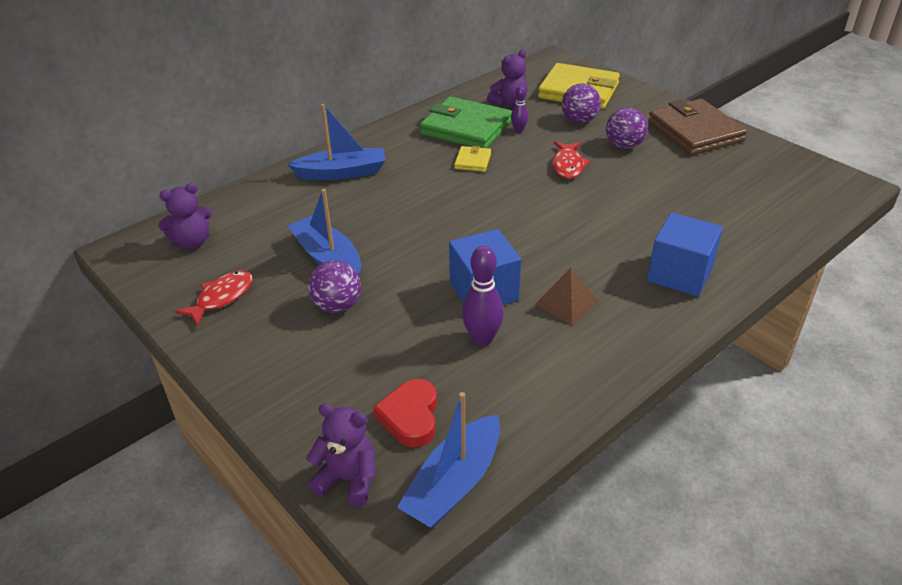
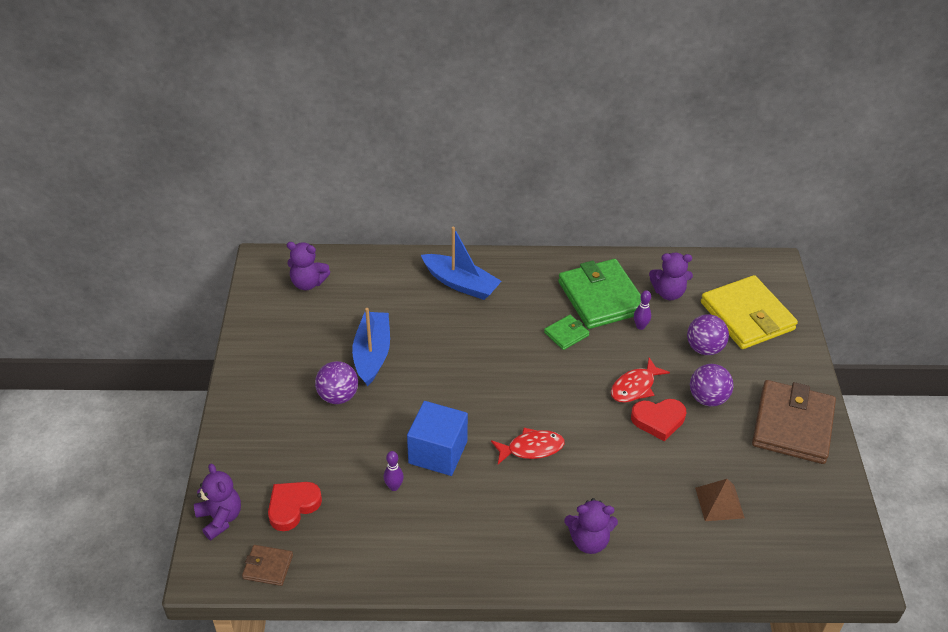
camera: 40 degrees right, 5 degrees up
(222, 297) = (281, 341): red fish -> red fish (531, 448)
(454, 483) = (268, 567): blue boat -> brown wallet
(472, 161) = (566, 334): yellow wallet -> green wallet
(482, 339) = (394, 487): purple bowling pin -> purple bowling pin, size x0.58
(567, 303) = (480, 502): brown pyramid -> brown pyramid (719, 502)
(612, 175) = (658, 420): none -> red heart
(679, 274) = (589, 541): blue cube -> purple teddy bear

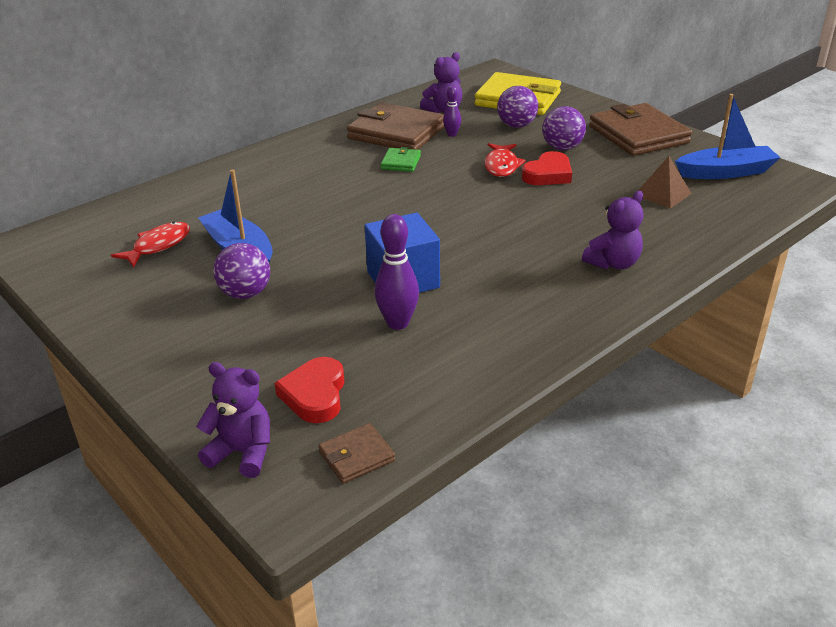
camera: 40 degrees left, 10 degrees down
(308, 283) = (96, 236): purple teddy bear -> none
(394, 487) = (398, 323): purple bowling pin -> purple bowling pin, size x1.72
(461, 284) = (261, 173): blue boat -> blue boat (725, 172)
(531, 448) = (479, 236): red fish -> red fish (158, 246)
(601, 297) = (396, 133): green wallet -> brown wallet

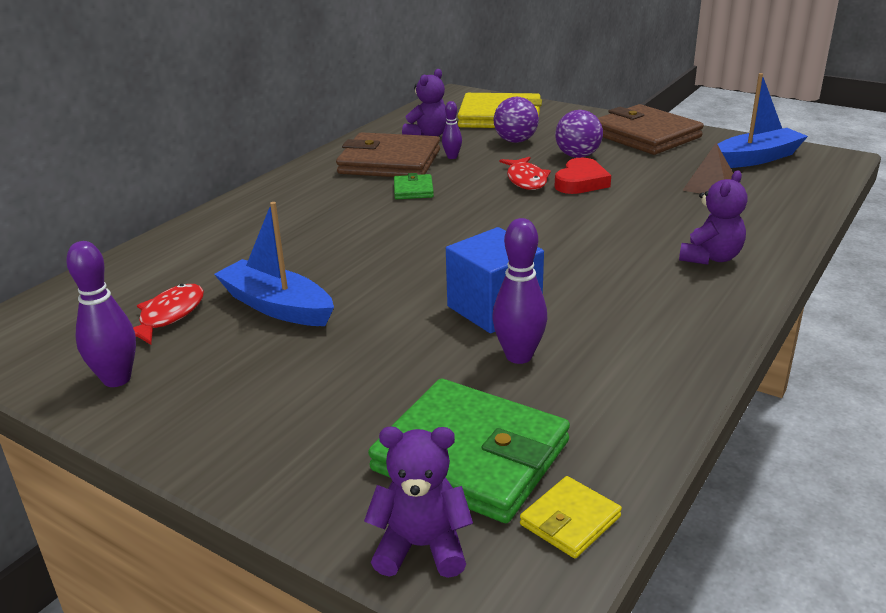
camera: 15 degrees left, 5 degrees down
(100, 290) = (117, 379): none -> purple bowling pin
(245, 294) = (312, 353): purple ball -> none
(315, 395) = (471, 456): red heart -> green wallet
(356, 456) = (570, 520): brown wallet -> yellow wallet

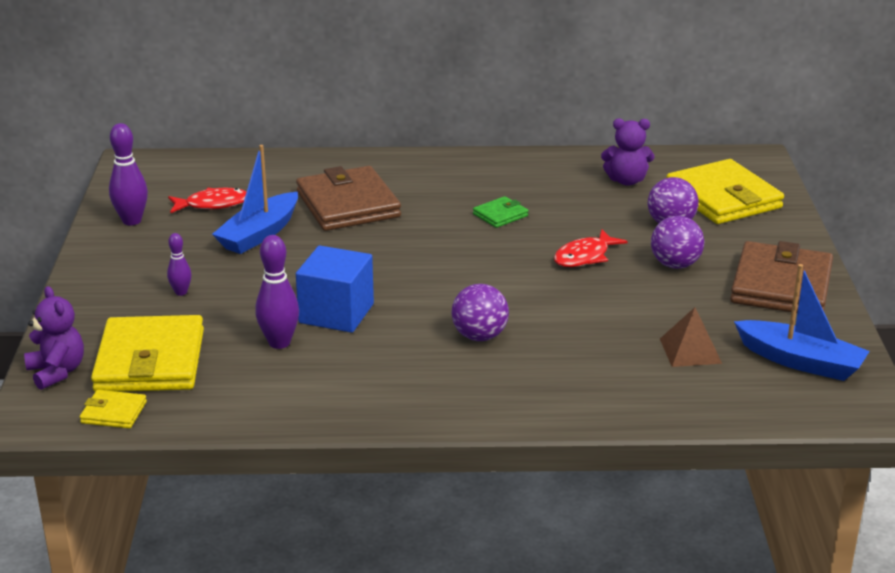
camera: 55 degrees right, 0 degrees up
(277, 306) = (259, 234): blue boat -> blue boat turned 150 degrees counterclockwise
(389, 162) = (544, 185): brown wallet -> brown wallet (348, 204)
(452, 157) = (592, 208): purple bowling pin -> purple bowling pin (181, 292)
(471, 456) = (150, 361): green wallet -> yellow wallet
(581, 182) = (613, 283): red heart -> none
(610, 254) = (479, 336): none -> purple ball
(710, 258) = (524, 385): purple teddy bear -> none

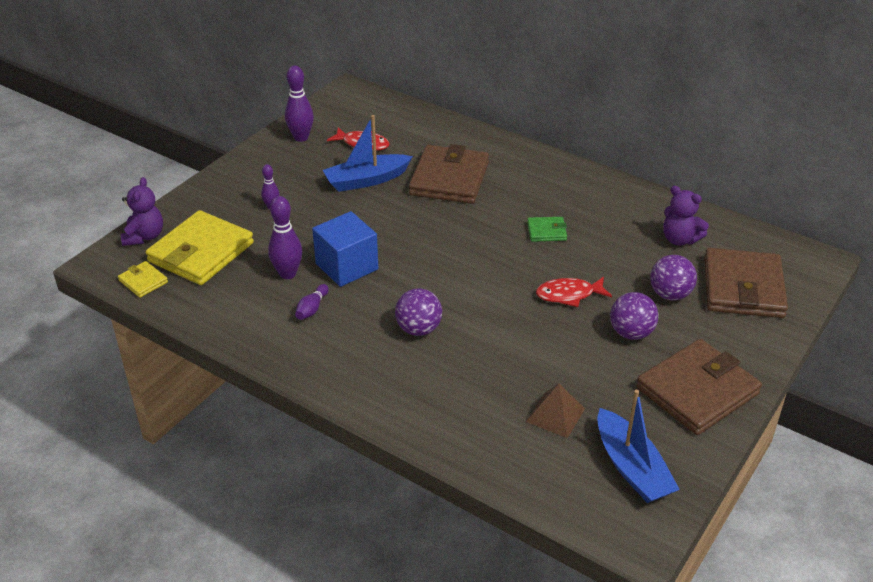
camera: 35 degrees right, 10 degrees up
(347, 362) = (312, 309): none -> purple bowling pin
(723, 198) = (743, 288): yellow wallet -> brown wallet

